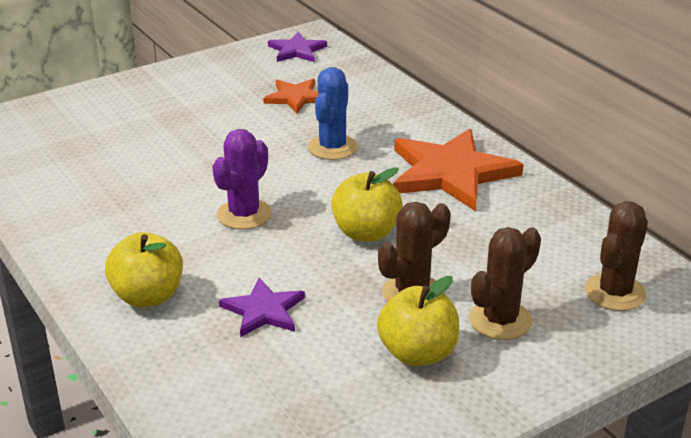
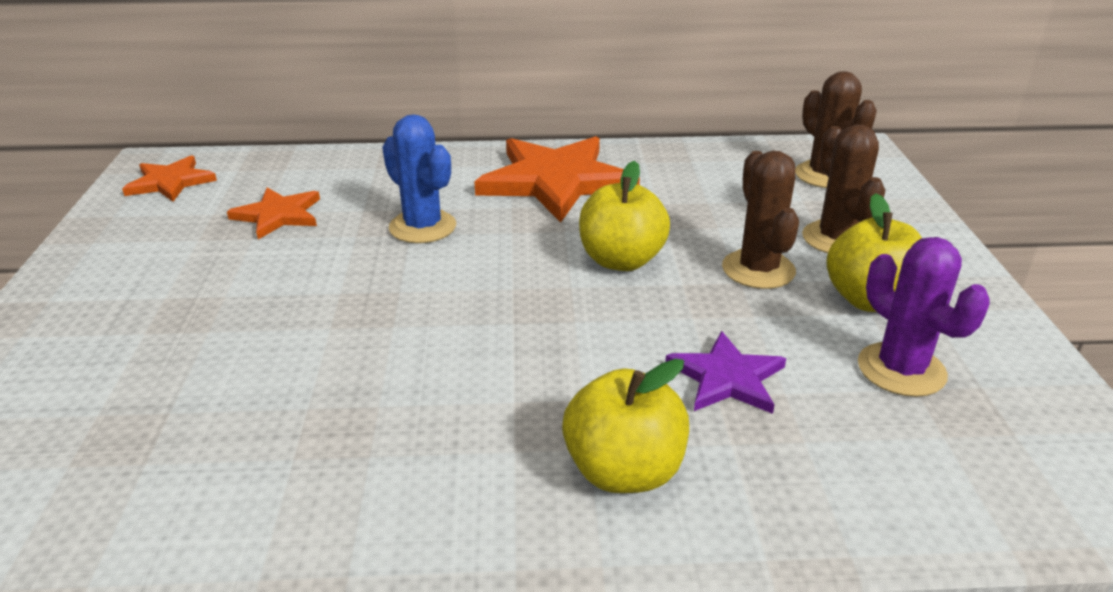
camera: 60 degrees left, 0 degrees up
(244, 214) = (500, 329): purple cactus -> purple cactus (901, 370)
(297, 50) = (170, 182): purple star -> orange star

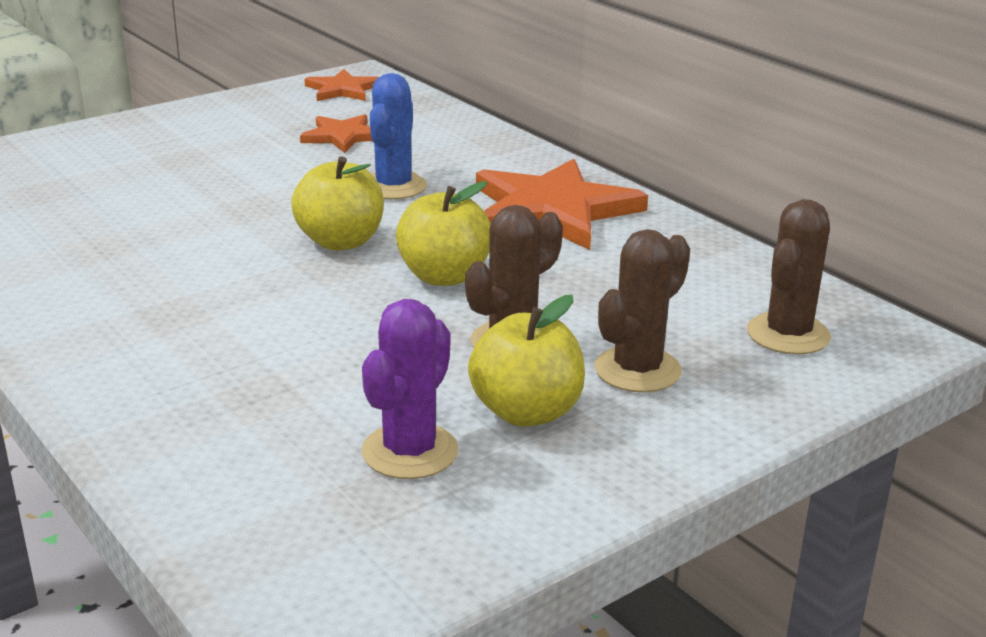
camera: 55 degrees right, 5 degrees down
(624, 471) = (139, 356): yellow apple -> yellow apple (340, 242)
(727, 377) = (305, 368): purple star -> none

